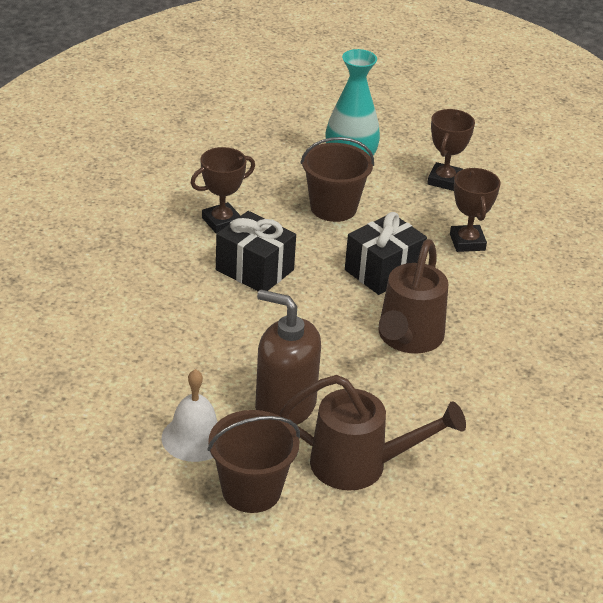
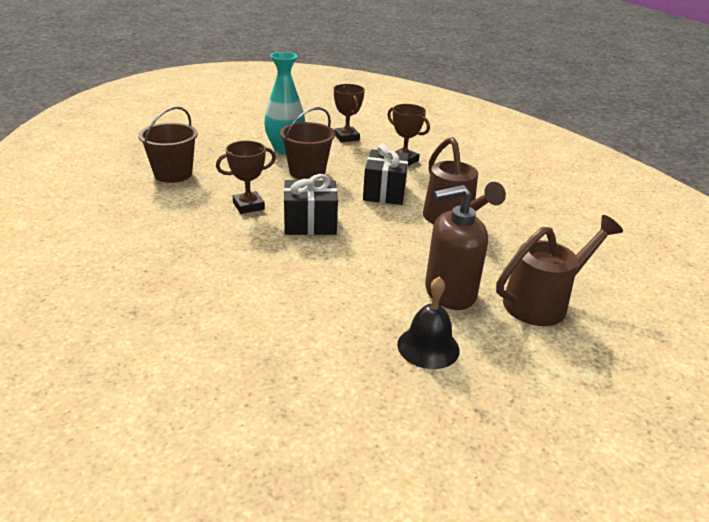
camera: 40 degrees left, 5 degrees down
(194, 437) = (428, 347): white bell -> black bell
(222, 222) = (248, 206): brown trophy -> brown trophy turned 45 degrees clockwise
(251, 491) = (515, 359): brown bucket -> brown bucket (173, 174)

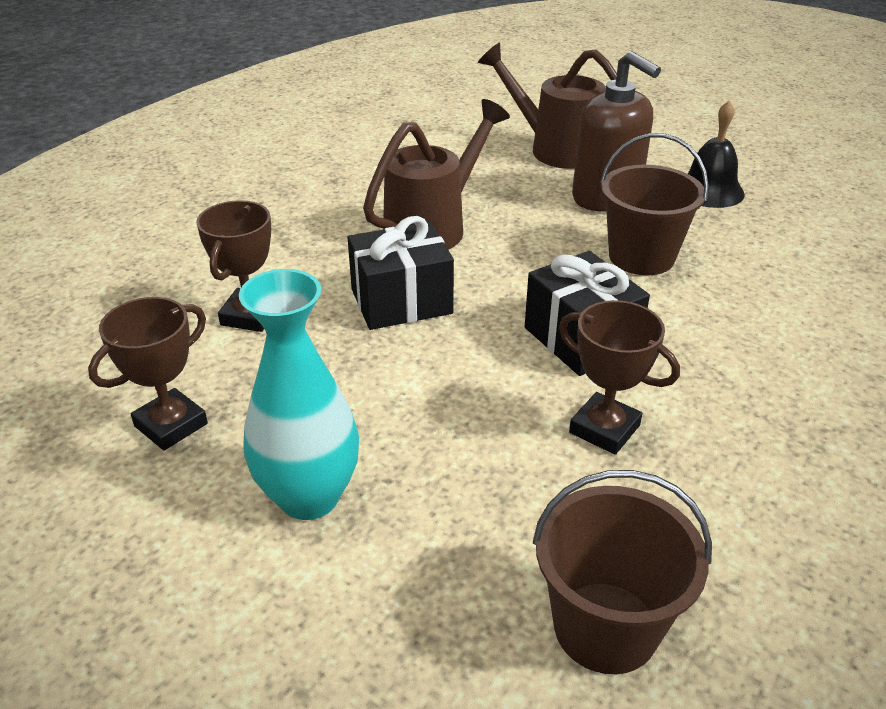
camera: 115 degrees left, 5 degrees up
(307, 172) = (401, 414): brown bucket -> brown bucket (641, 257)

